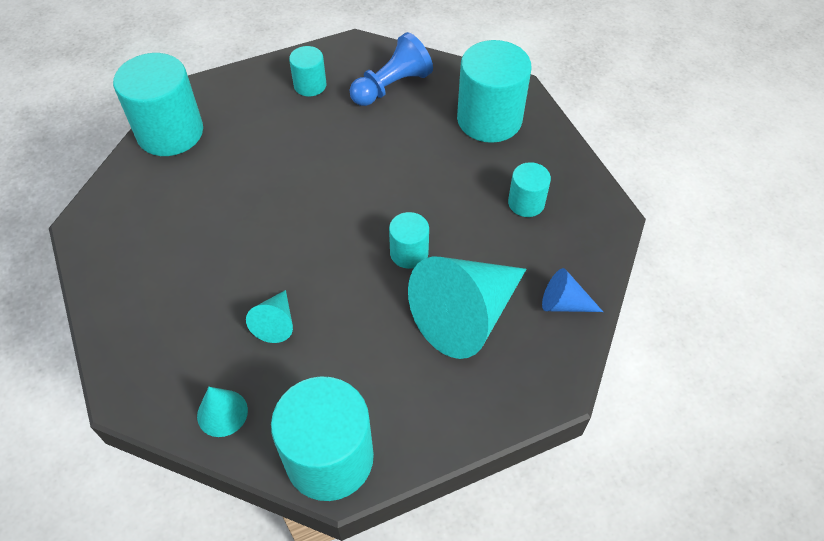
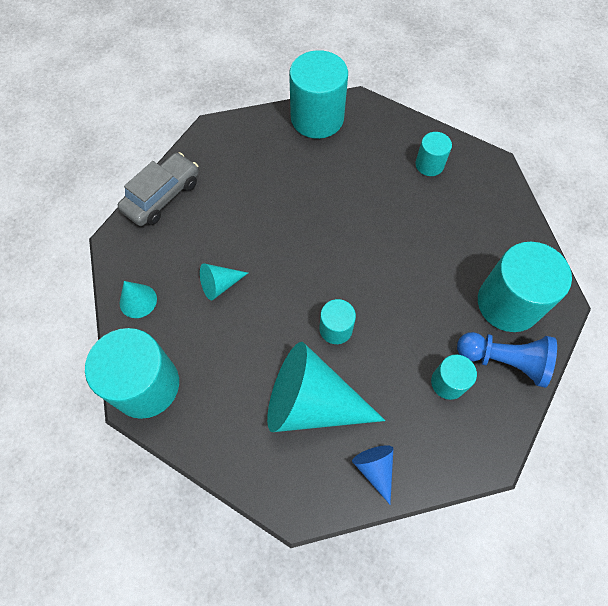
camera: 55 degrees right, 10 degrees up
(115, 318) = (162, 196): none -> grey car
(392, 86) = (478, 215): blue pawn -> blue pawn (504, 360)

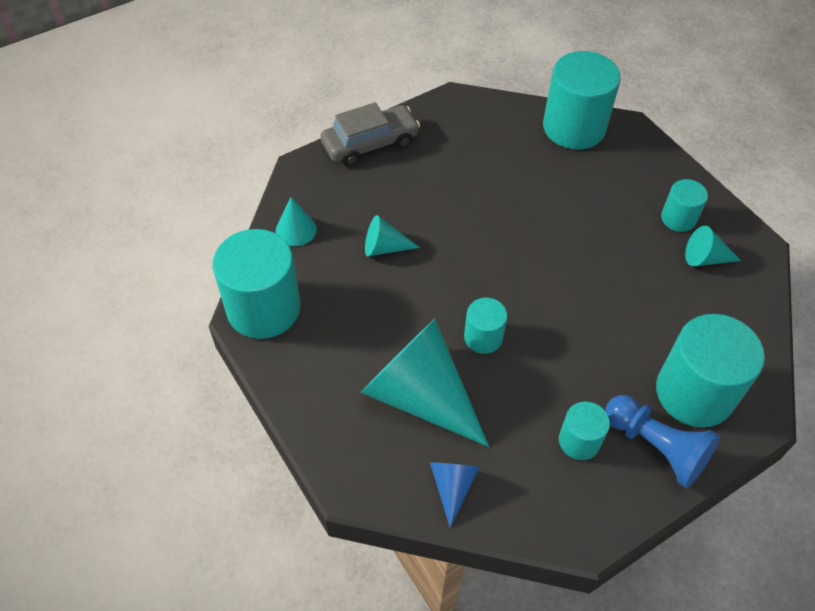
camera: 25 degrees right, 10 degrees down
(463, 190) = (705, 258): none -> turquoise cone

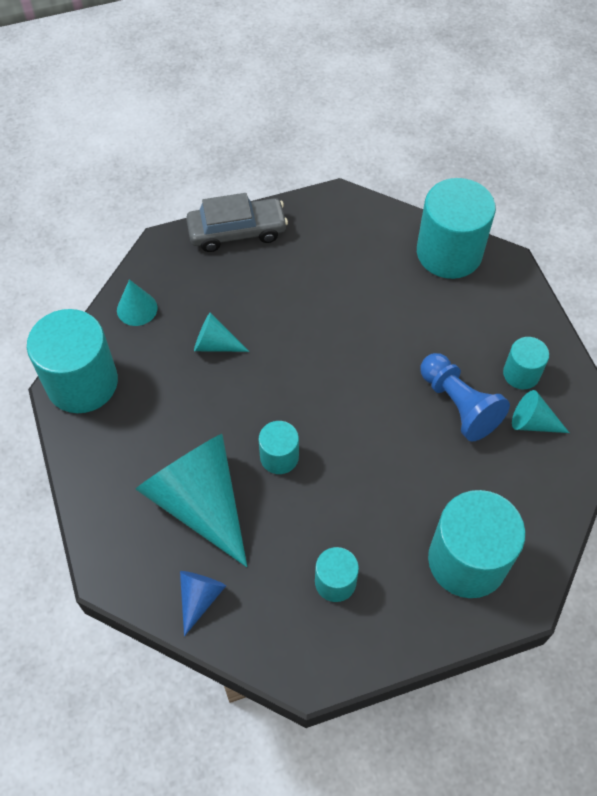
camera: 15 degrees right, 5 degrees up
(656, 447) = (408, 606): blue pawn -> blue pawn (458, 405)

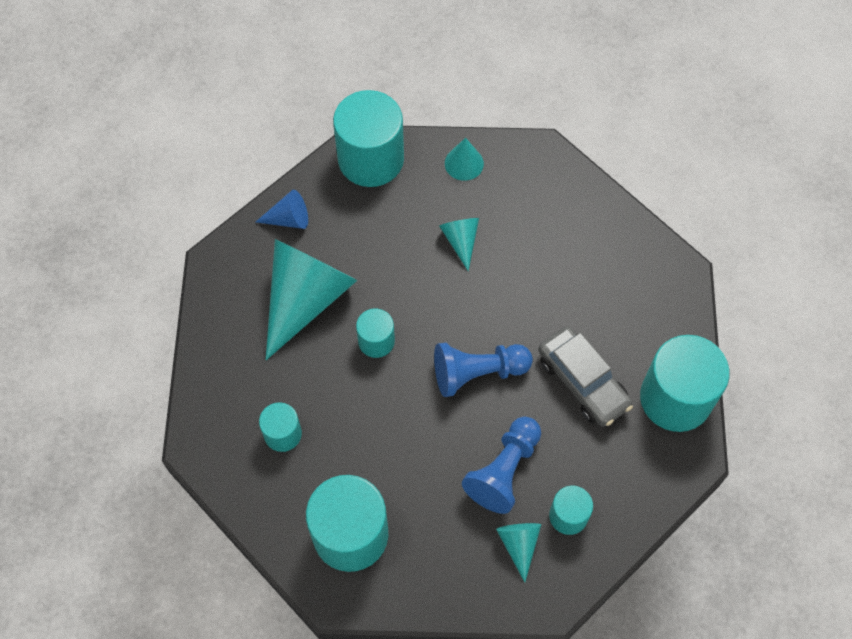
camera: 65 degrees right, 5 degrees up
(199, 598) = (224, 337): blue cone -> blue cone (289, 219)
(237, 232) = (591, 203): grey car -> grey car (582, 382)
(354, 386) = (477, 373): none -> blue pawn

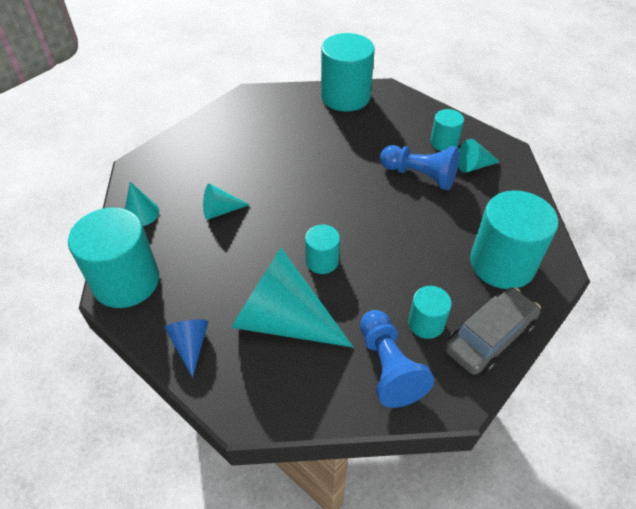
camera: 95 degrees left, 15 degrees down
(477, 373) = (342, 194): blue pawn -> blue pawn (388, 367)
(582, 382) = (340, 138): grey car -> grey car (489, 338)

